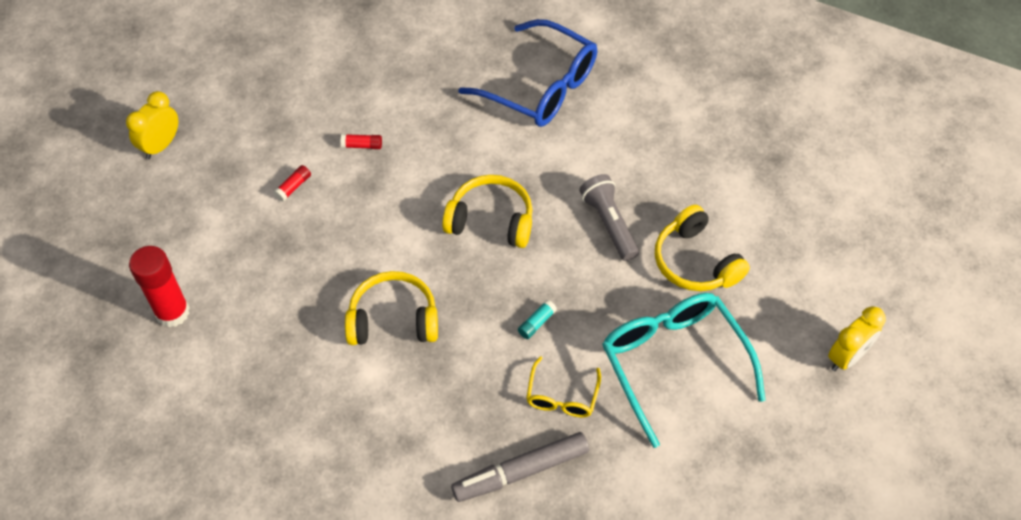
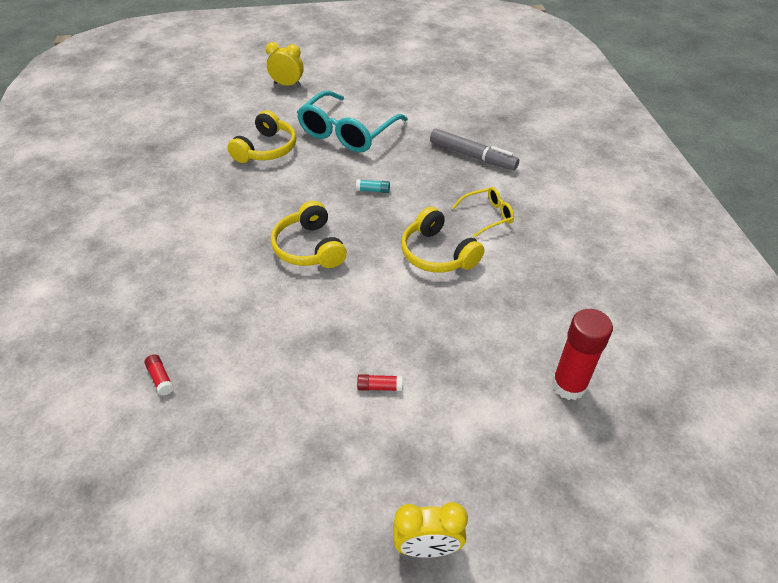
camera: 125 degrees left, 10 degrees down
(362, 145) = (295, 366): red glue stick -> red glue stick (160, 378)
(540, 87) = (145, 284): blue glasses -> none
(562, 396) = (411, 161): yellow glasses -> yellow glasses (487, 216)
(609, 224) = (265, 193): grey flashlight -> none

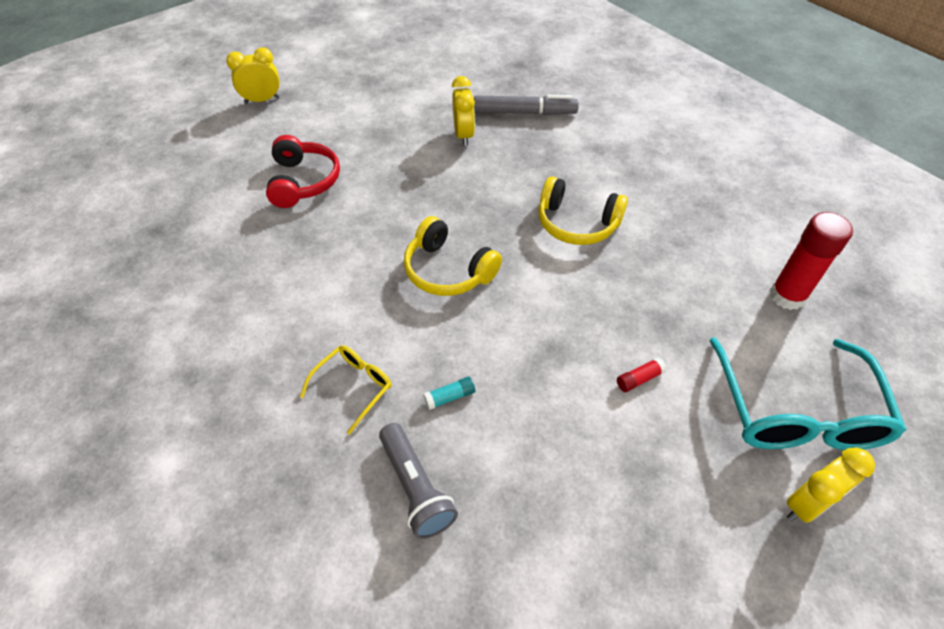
camera: 30 degrees left, 5 degrees up
(160, 378) = (415, 487): red glue stick -> grey flashlight
(266, 149) = (303, 181): yellow headphones -> red headphones
(347, 132) = (378, 131): turquoise glasses -> turquoise glasses (796, 411)
(373, 190) = (459, 184): turquoise glue stick -> turquoise glue stick (450, 397)
(408, 157) = (463, 135): none -> yellow clock
(487, 216) = (589, 167): yellow glasses -> yellow glasses (353, 387)

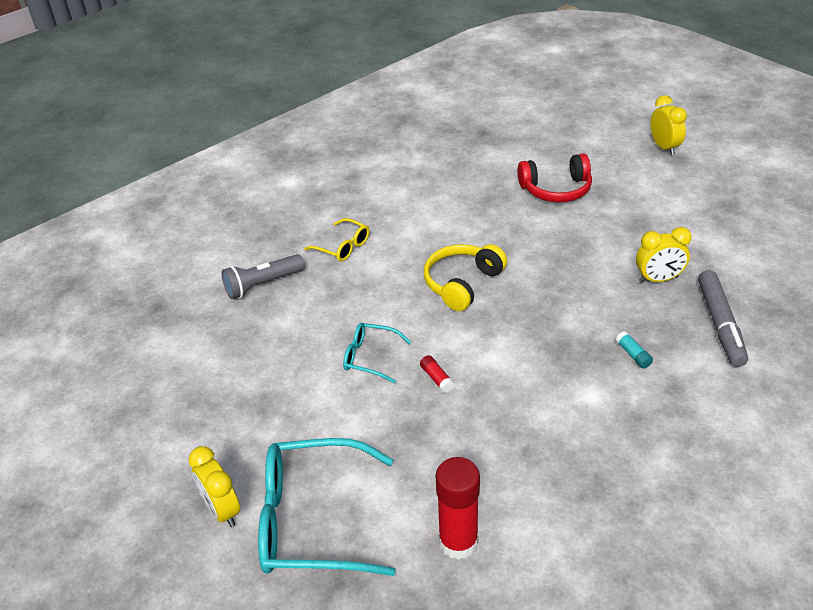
camera: 90 degrees right, 10 degrees down
(450, 397) = (333, 295): turquoise glue stick -> turquoise glue stick (633, 355)
(562, 358) = (370, 357): none -> turquoise glasses
(577, 223) = (540, 368): yellow headphones -> none
(639, 379) = (349, 407): red glue stick -> red glue stick (436, 378)

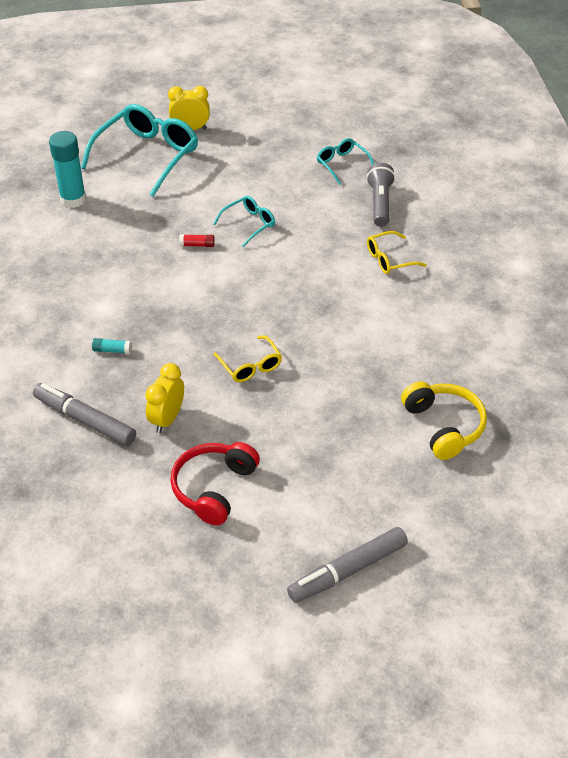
camera: 120 degrees right, 5 degrees up
(212, 337) = (342, 164): none -> turquoise glasses
(458, 542) = (73, 199): red glue stick -> turquoise glue stick
(462, 283) = (279, 303): yellow headphones -> yellow headphones (443, 426)
(552, 264) = (250, 366): none -> yellow glasses
(556, 189) = (351, 432): red headphones -> red headphones (214, 488)
(664, 147) = (347, 571): yellow clock -> grey marker

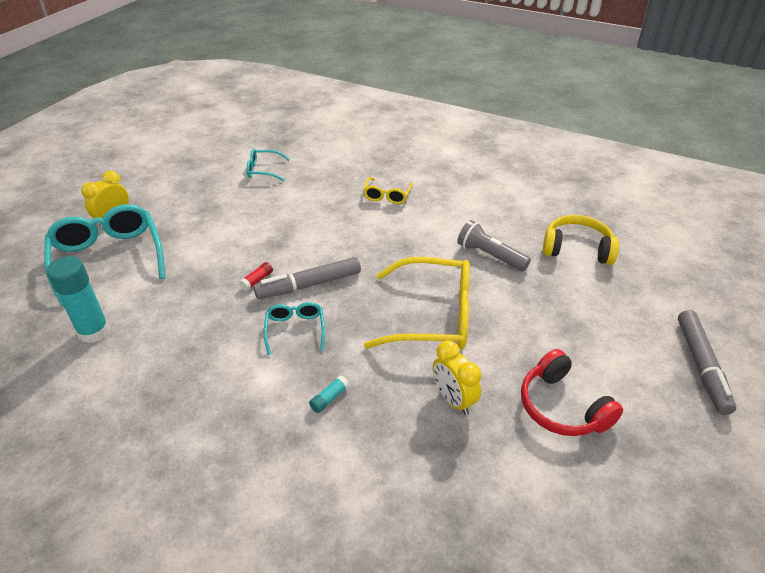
camera: 55 degrees left, 5 degrees down
(85, 420) = (406, 465): grey marker -> grey marker (309, 285)
(249, 224) = (269, 241): turquoise glasses -> turquoise glasses (295, 330)
(250, 366) = (433, 316): yellow glasses -> yellow glasses, size x2.00
(380, 203) = (325, 174): grey flashlight -> grey flashlight (490, 256)

